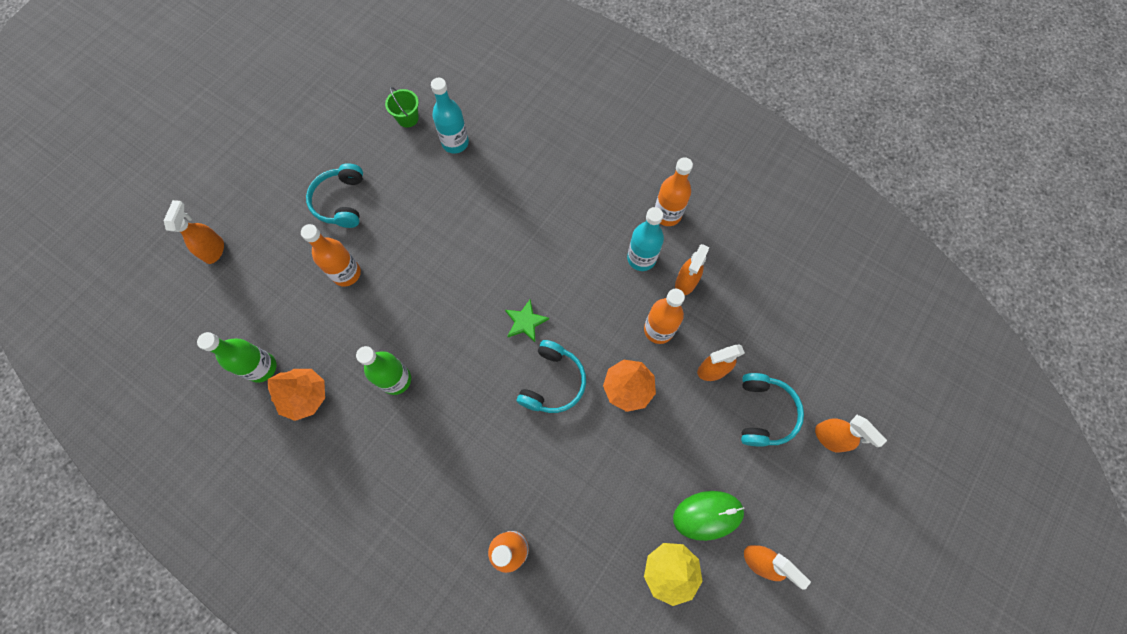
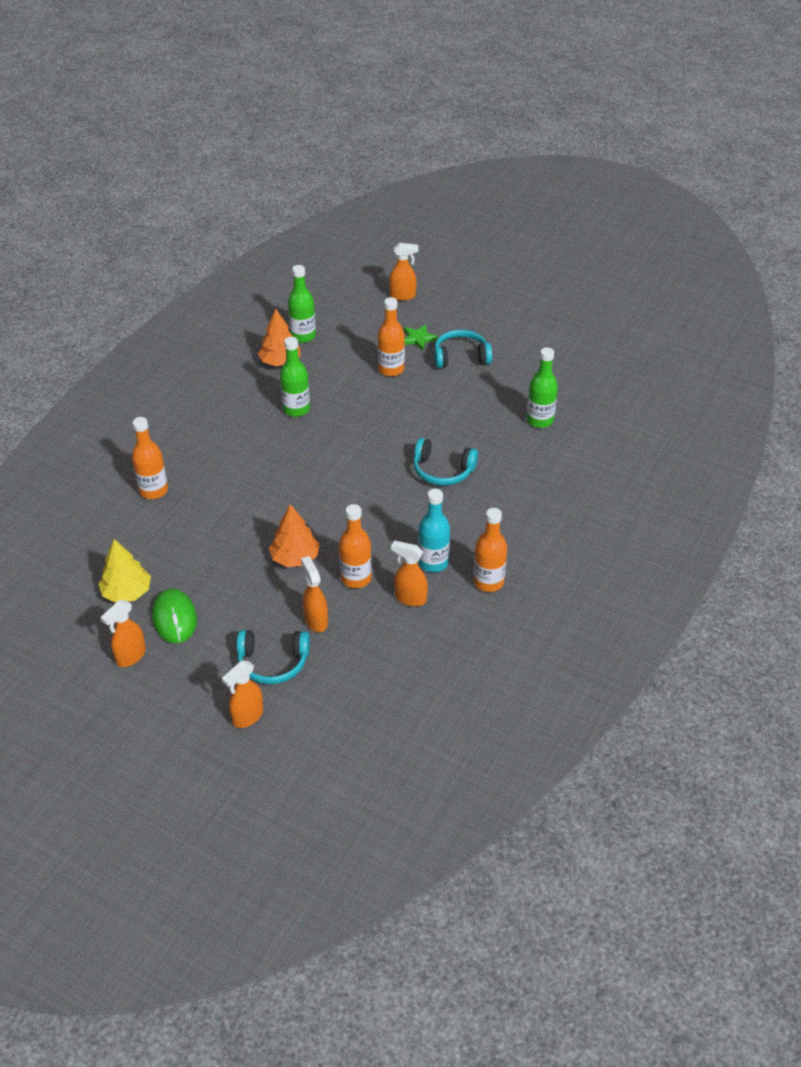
camera: 85 degrees right, 25 degrees down
(408, 118) = (560, 386): green bucket -> none
(455, 143) = (539, 420): turquoise bottle -> green bottle
(525, 322) = (356, 483): green star -> green star (418, 338)
(552, 382) = (298, 505): turquoise headphones -> turquoise headphones (442, 470)

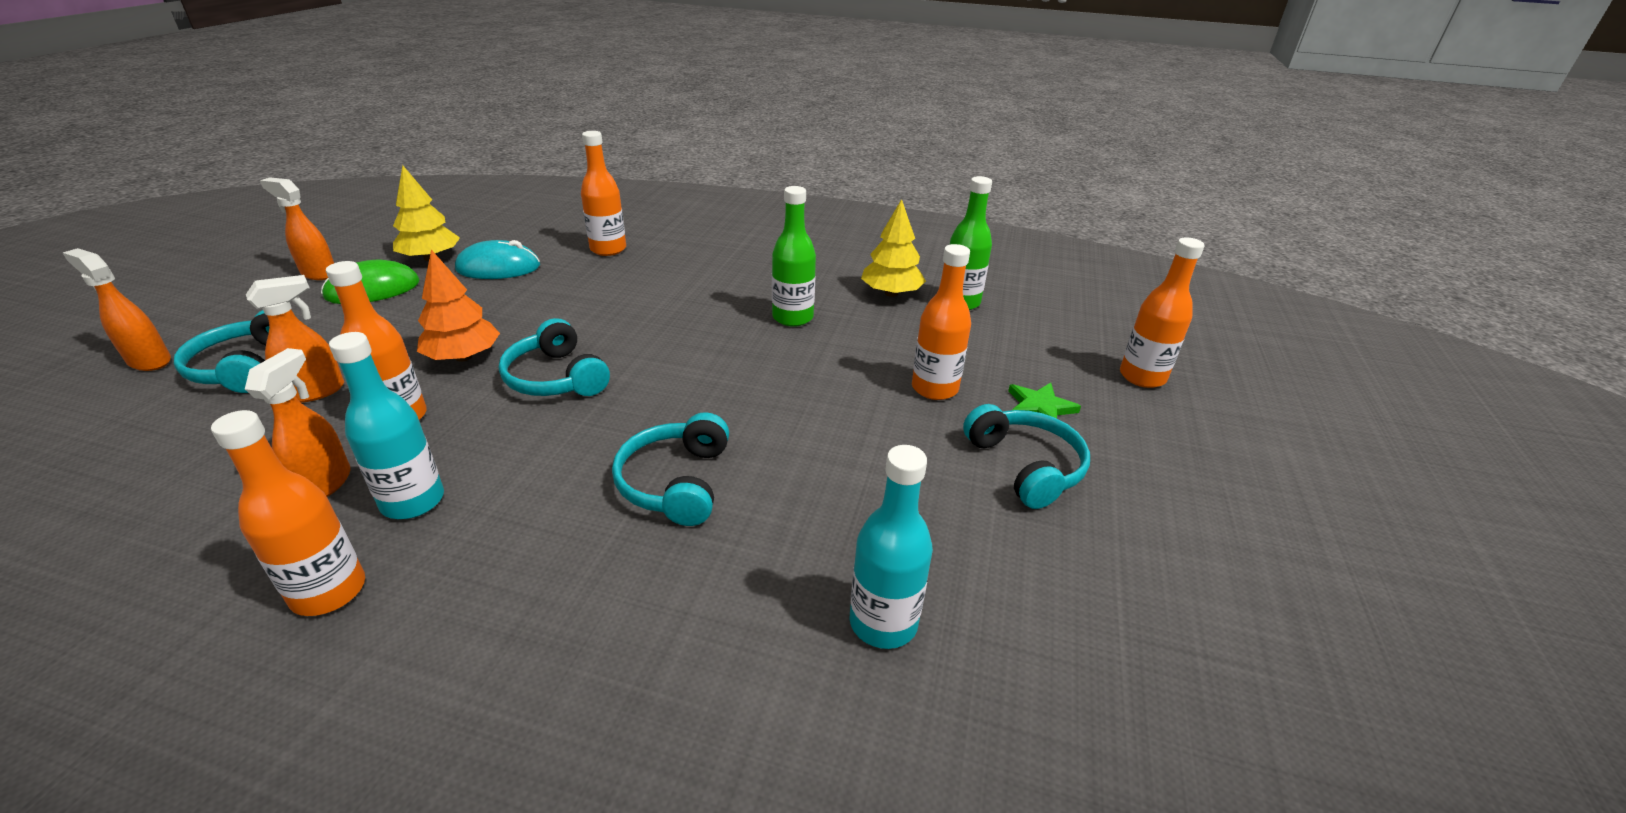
camera: 75 degrees right, 10 degrees down
(162, 551) = (498, 267): none -> turquoise mouse
(280, 362) = (891, 293): orange tree -> yellow tree
(334, 514) = (556, 378): none -> turquoise headphones
(403, 296) = (1142, 377): orange spray bottle -> orange bottle
(539, 420) = (883, 623): green bottle -> turquoise bottle

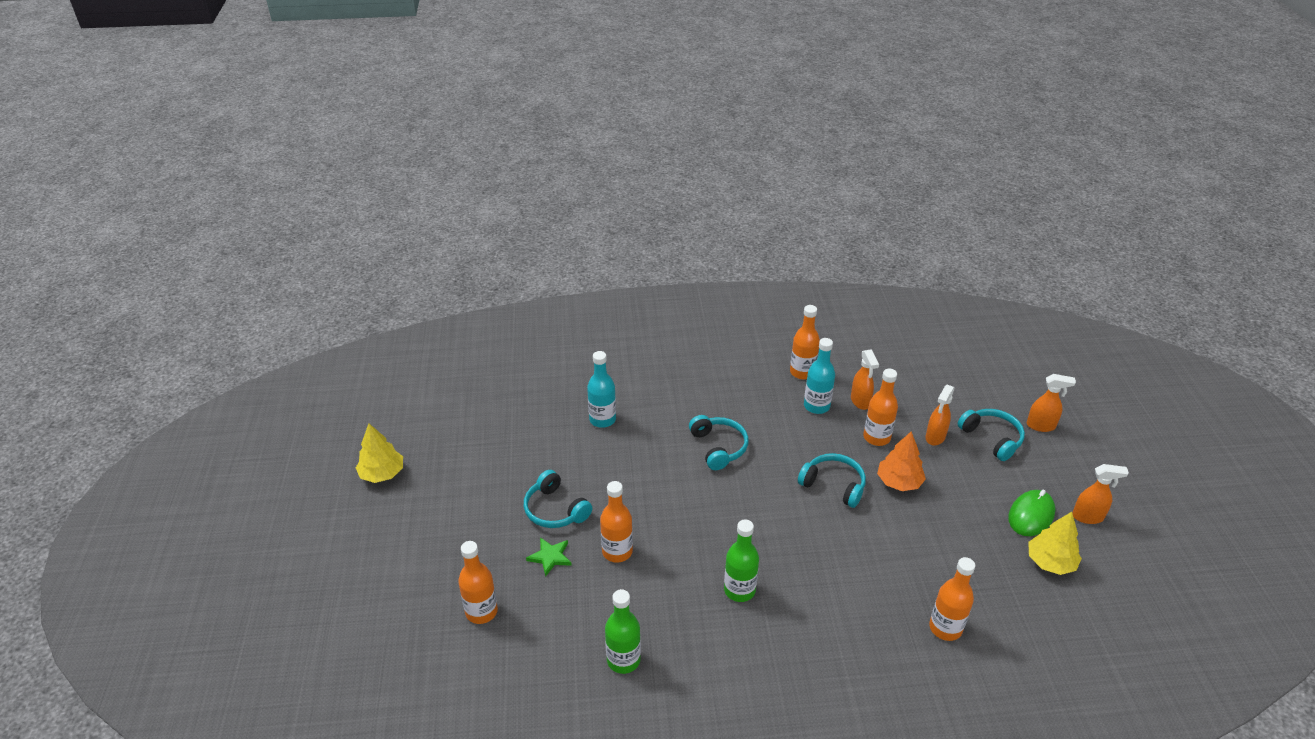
camera: 160 degrees right, 5 degrees up
(498, 267) = (990, 570): turquoise mouse -> none
(891, 293) = (682, 652): yellow tree -> yellow tree (382, 473)

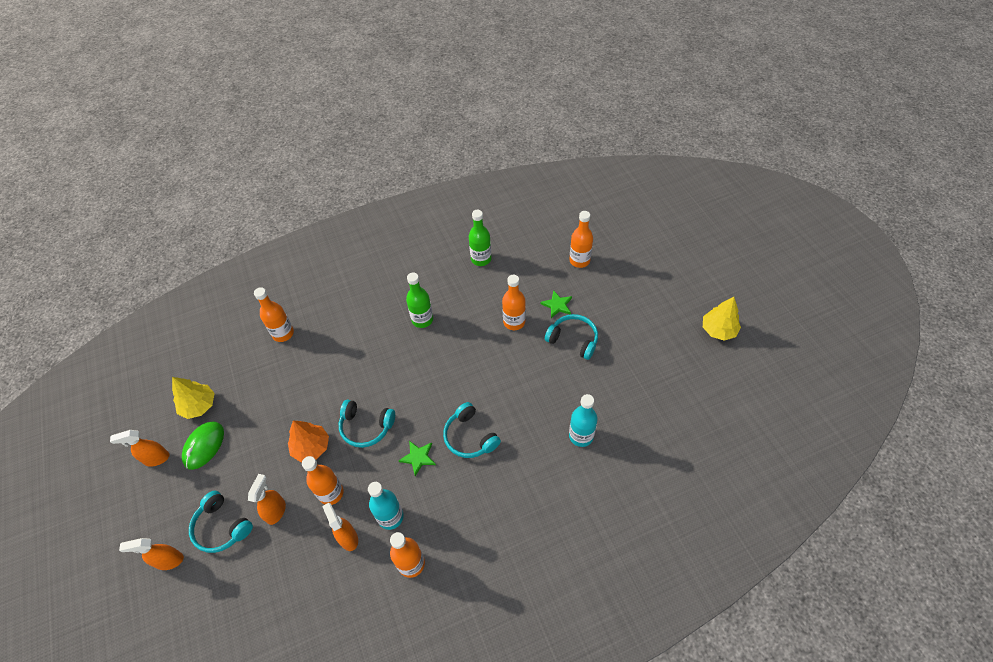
camera: 165 degrees right, 15 degrees up
(779, 444) = (418, 457): none -> green star

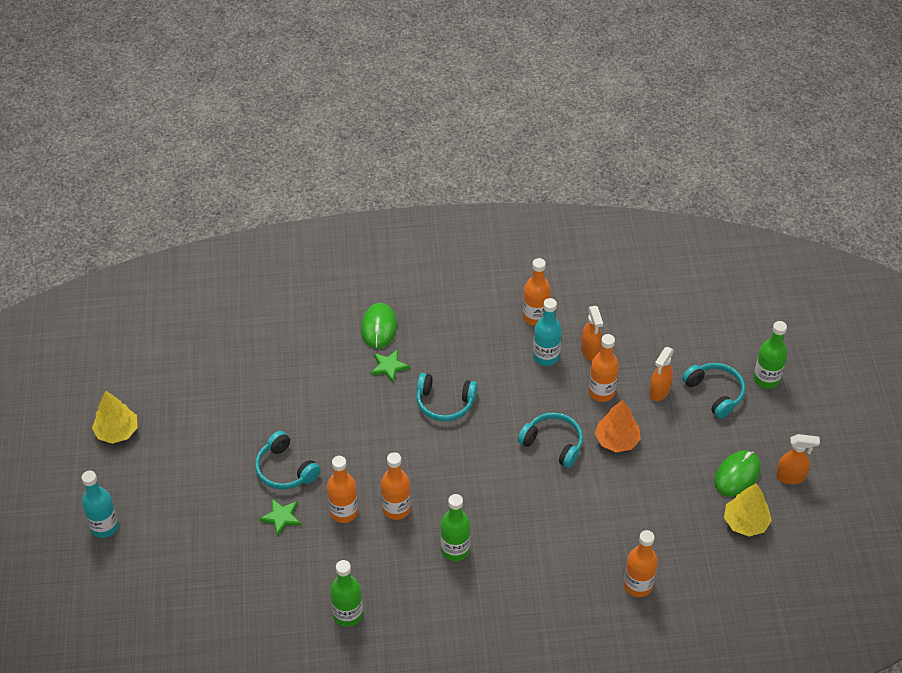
camera: 165 degrees left, 5 degrees down
(169, 561) = (766, 379): orange spray bottle -> green bottle
(418, 457) = (504, 399): green star -> green star (389, 367)
(470, 437) = (444, 403): turquoise headphones -> turquoise headphones turned 120 degrees clockwise
(560, 498) = (378, 327): none -> green mouse
(579, 260) = (220, 570): orange bottle -> orange bottle (396, 509)
(581, 436) = (331, 372): turquoise bottle -> turquoise bottle (104, 526)

